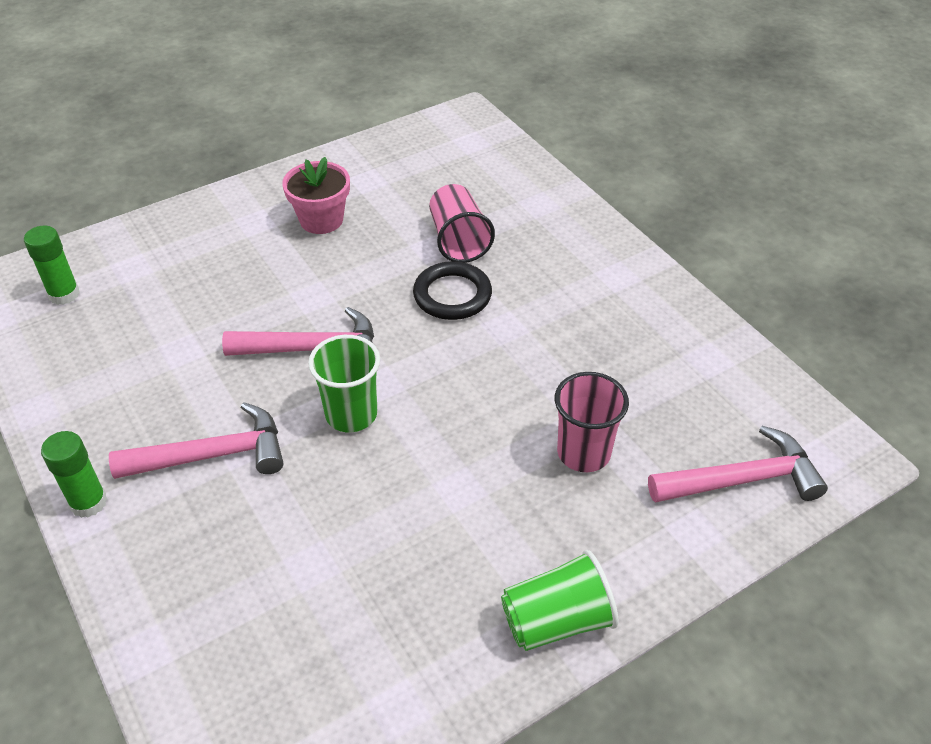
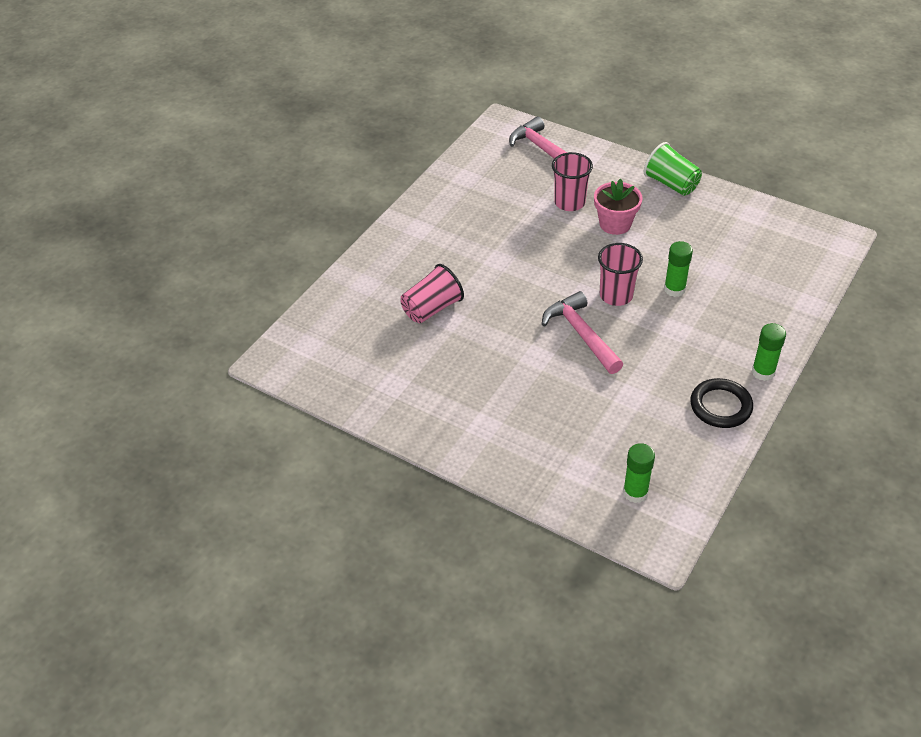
camera: 115 degrees left, 0 degrees up
(212, 455) = (691, 338): pink hammer -> none
(312, 486) = (674, 289): none -> green glue stick
(321, 220) = (457, 389): pink flower pot -> pink flower pot (615, 224)
(351, 414) = (616, 295): green cup -> pink cup
(452, 295) = (488, 292): black ring -> black ring (720, 406)

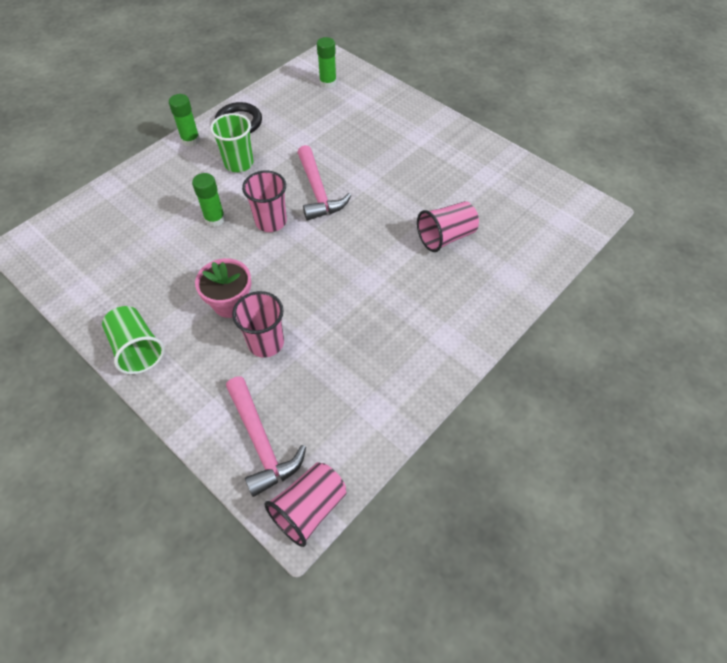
camera: 170 degrees left, 10 degrees up
(496, 127) = (309, 508): none -> pink cup
(687, 352) = (239, 163): none -> green cup

